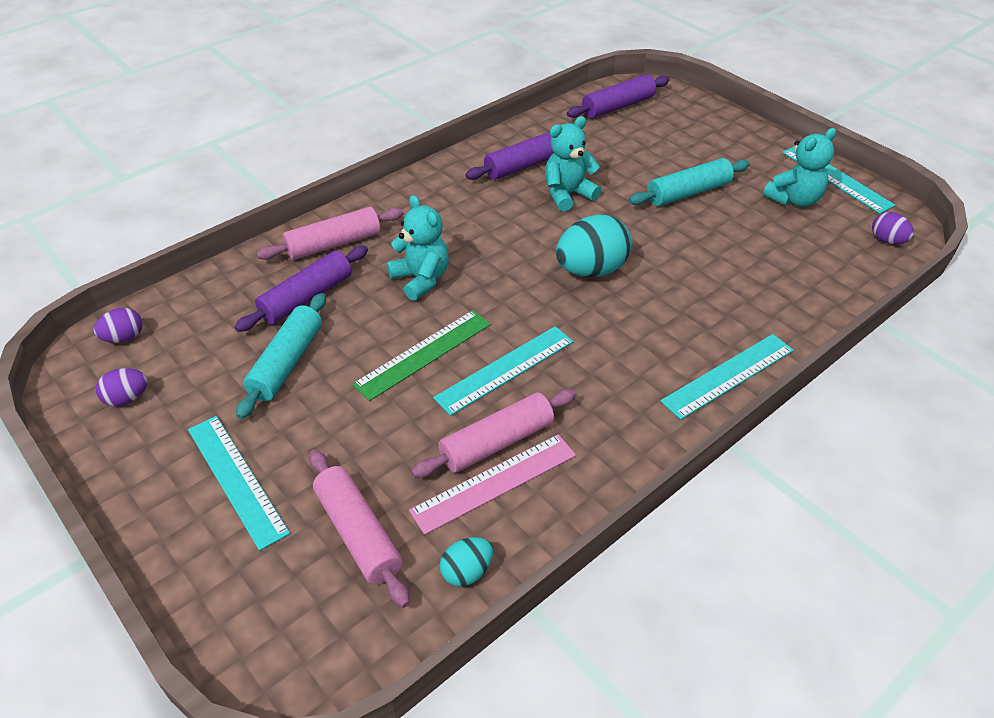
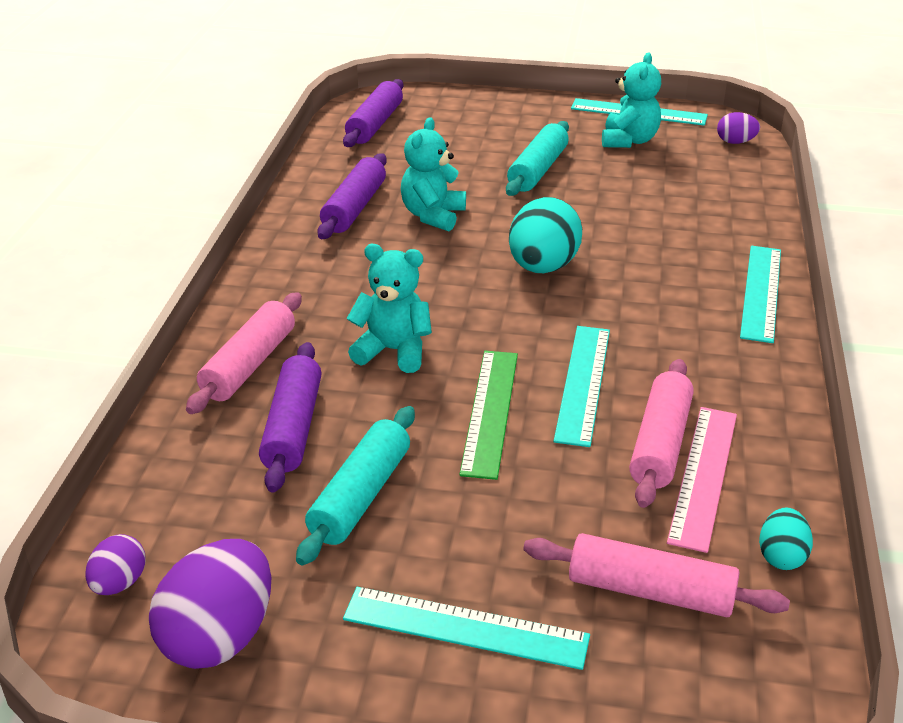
camera: 40 degrees left, 10 degrees down
(127, 398) = (219, 637): purple egg -> purple egg, size x1.91
(287, 363) = (360, 496): turquoise rolling pin -> turquoise rolling pin turned 45 degrees clockwise

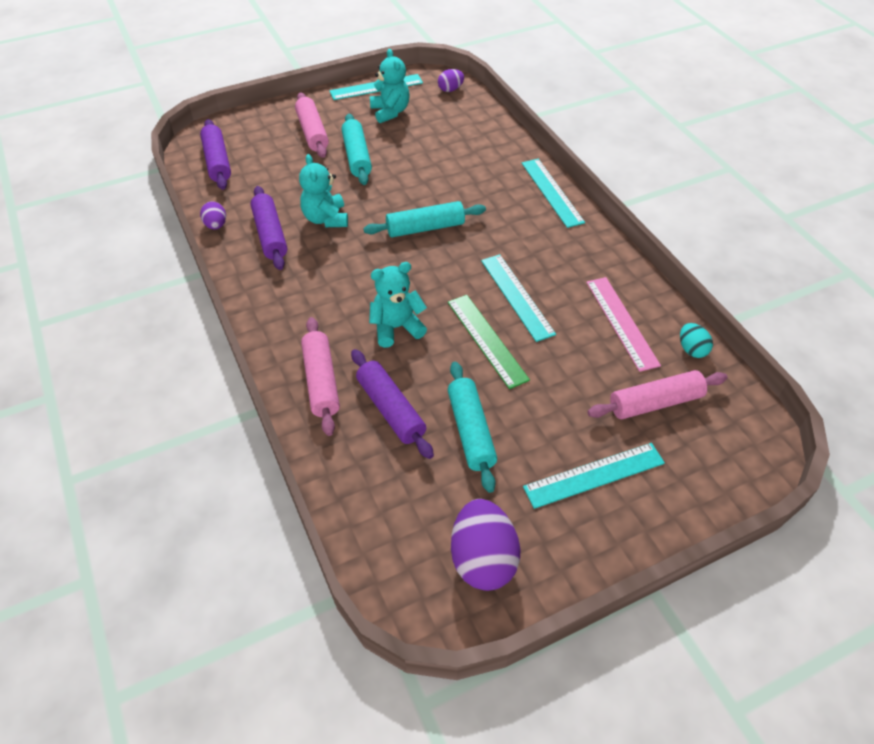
camera: 35 degrees left, 15 degrees up
(119, 583) = (396, 564): purple egg -> purple egg (216, 225)
(542, 267) = (425, 228): turquoise egg -> turquoise rolling pin
(660, 444) = (586, 314): pink rolling pin -> pink rolling pin (312, 132)

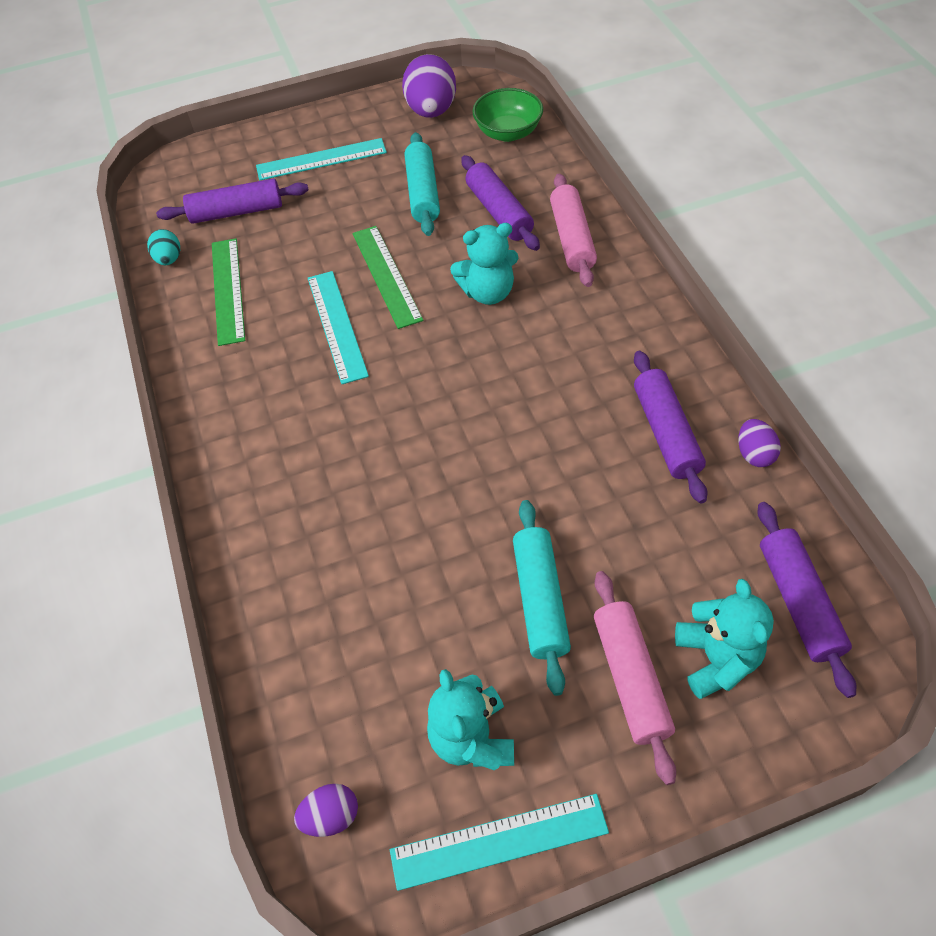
camera: 170 degrees left, 5 degrees up
(326, 219) = (585, 458): turquoise teddy bear -> turquoise teddy bear (716, 658)
(385, 522) = (508, 132): none -> green bowl
(425, 228) = (436, 434): turquoise rolling pin -> none
(551, 192) = (228, 495): turquoise ruler -> none
(621, 322) = (227, 290): pink ruler -> green ruler
(655, 403) = (236, 212): pink rolling pin -> purple rolling pin

